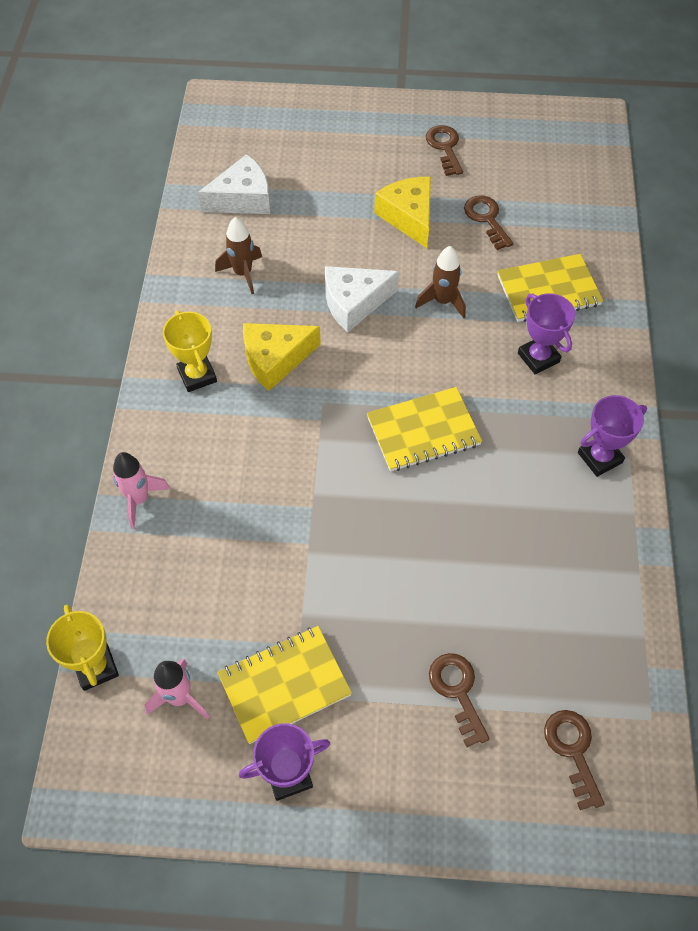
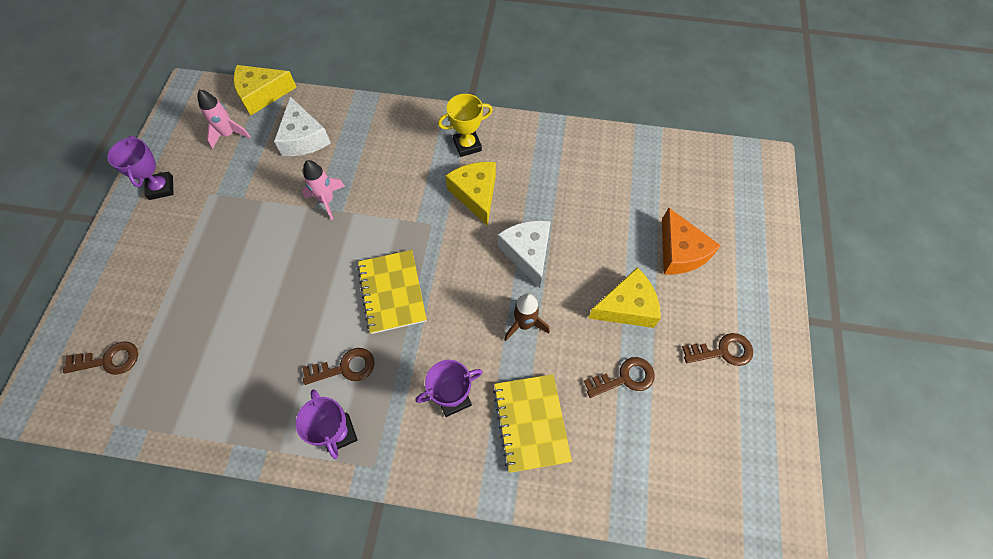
camera: 95 degrees right, 5 degrees up
(96, 667) = (262, 94): yellow trophy -> yellow cheese
(139, 499) = (371, 113): pink rocket -> pink rocket (327, 200)
(243, 199) = (646, 178): white cheese -> white cheese (304, 138)
(243, 273) = (563, 176): brown rocket -> none
(284, 685) = (218, 188): yellow notebook -> none
(338, 173) = (680, 252): none -> orange cheese
(457, 691) = (177, 290): brown key -> brown key (345, 368)

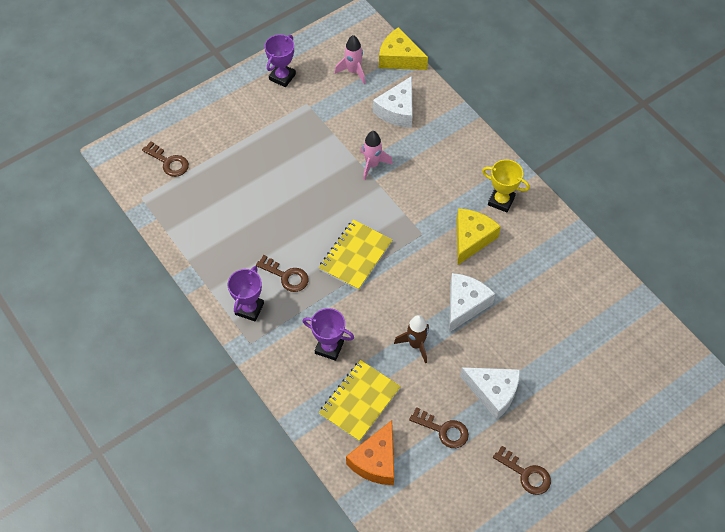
camera: 45 degrees right, 5 degrees down
(627, 307) = (493, 392): yellow cheese -> white cheese
(680, 252) = (570, 392): orange cheese -> orange cheese (376, 461)

